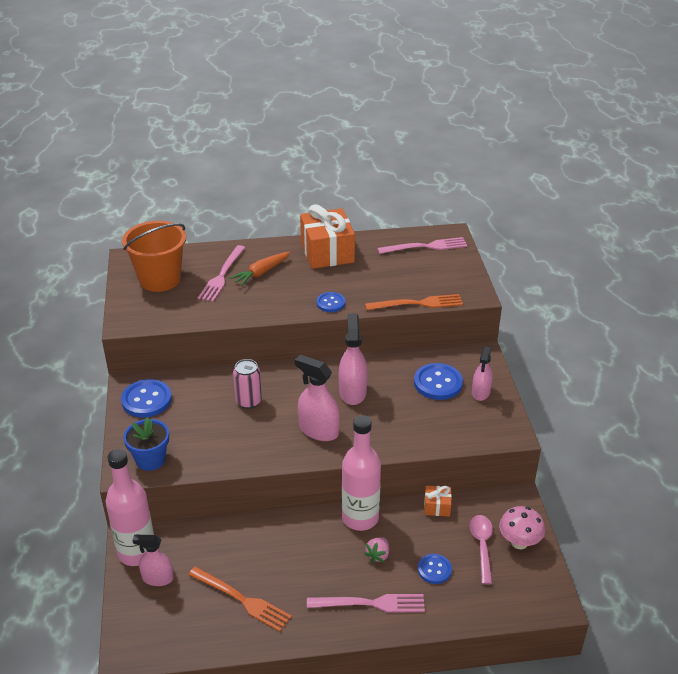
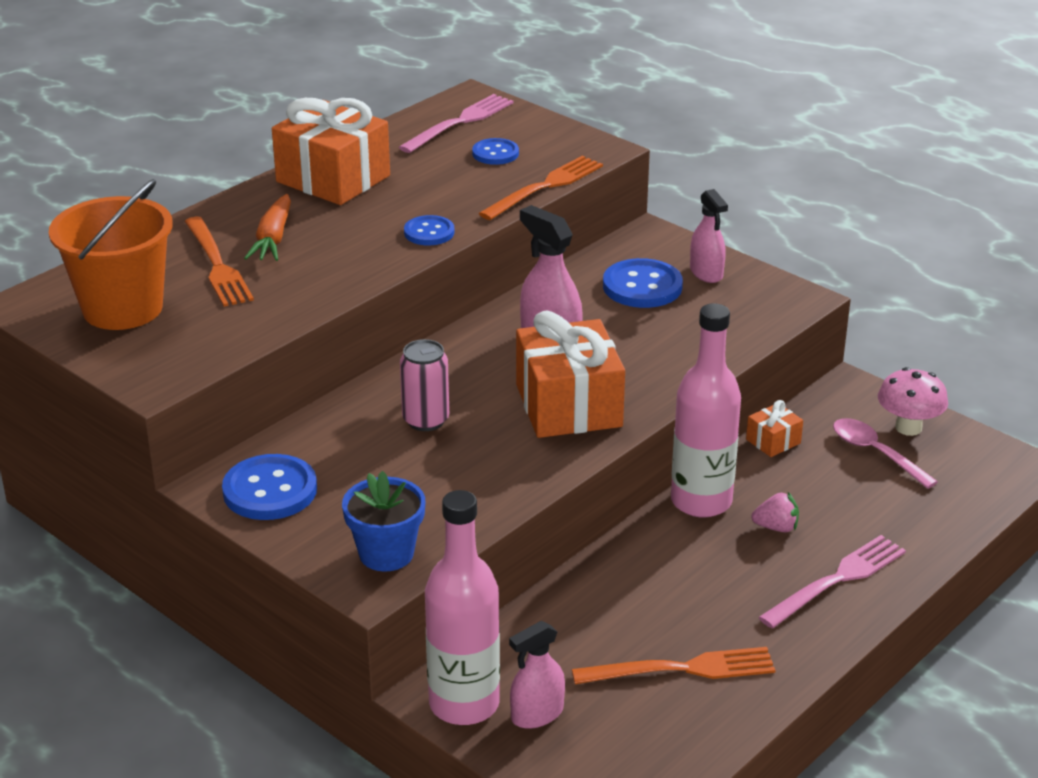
camera: 40 degrees left, 5 degrees down
(222, 276) = (218, 266): pink fork -> orange fork
(318, 430) = (568, 406): pink spray bottle -> orange gift
(378, 555) = (776, 527): pink strawberry -> pink strawberry turned 75 degrees counterclockwise
(434, 569) = (858, 505): blue button -> blue button (495, 153)

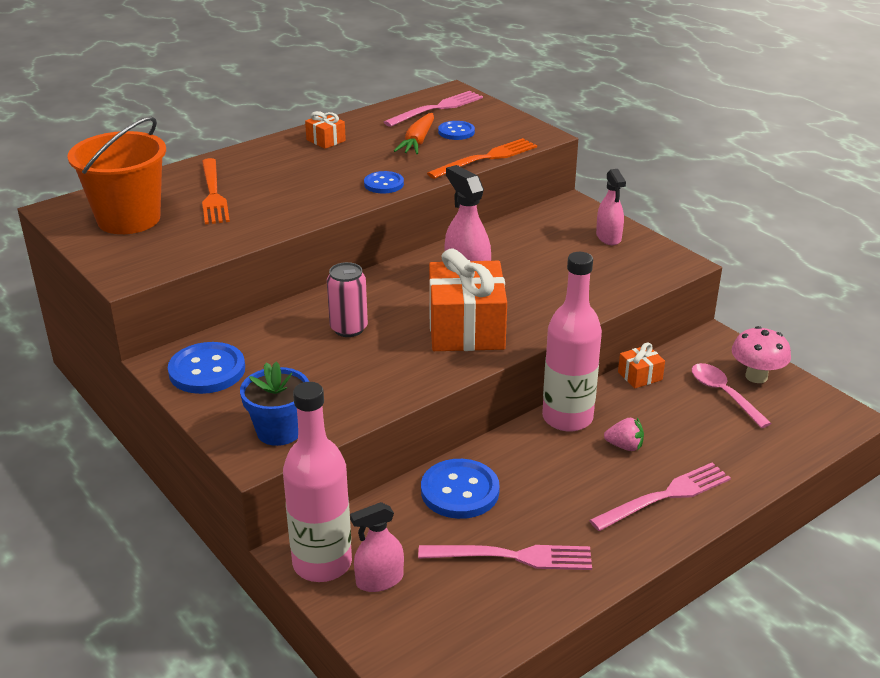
camera: 10 degrees right, 0 degrees up
(273, 239) = (263, 179): orange carrot -> orange carrot (417, 142)
(333, 179) = (326, 140): orange gift -> orange gift, size x0.45
(642, 286) = (554, 243): blue button -> blue button (460, 491)
(683, 669) = (514, 556): orange fork -> pink fork

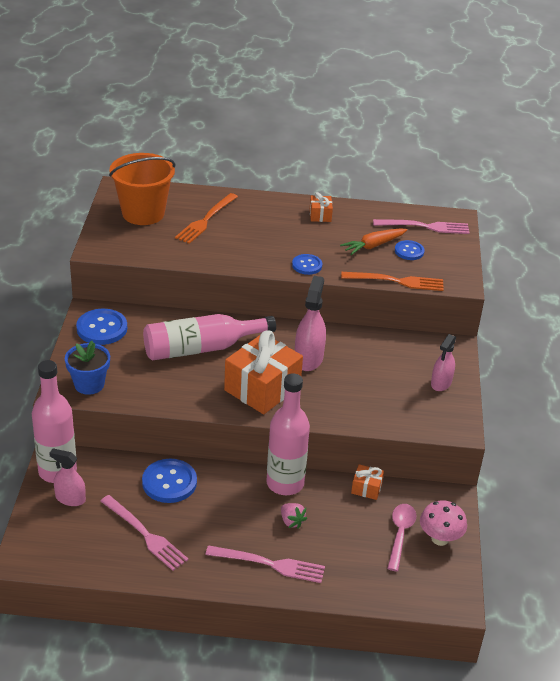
camera: 40 degrees right, 5 degrees up
(348, 328) = (201, 348): pink can -> pink bottle

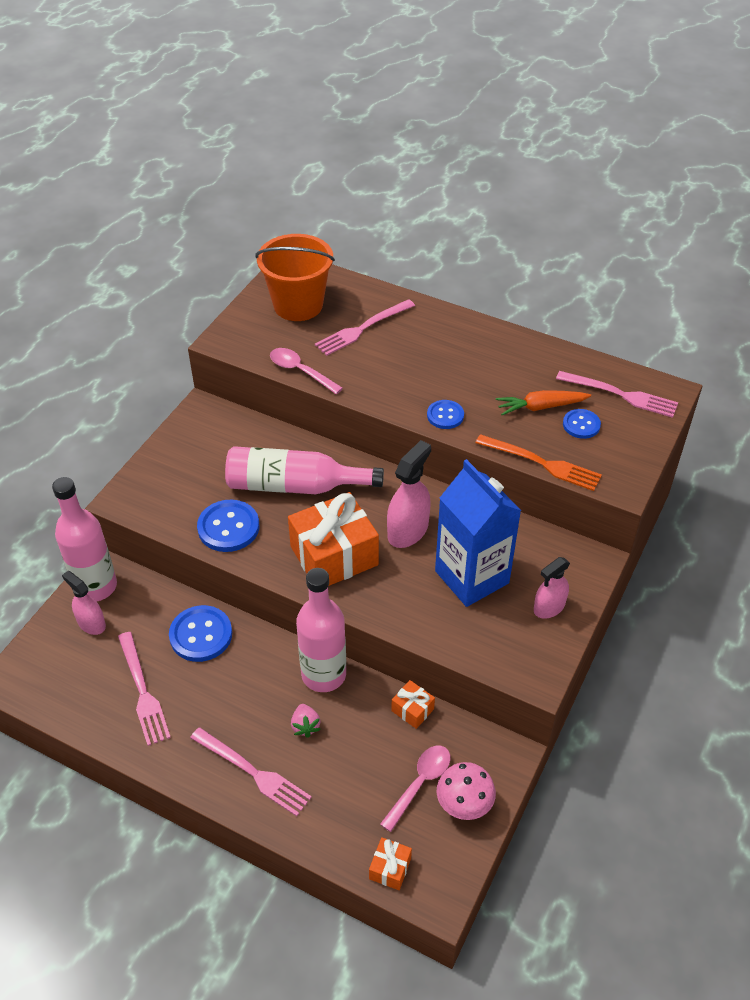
camera: 25 degrees right, 10 degrees up
(89, 384) = (153, 500): blue flower pot -> none
(102, 328) = (203, 433): blue button -> blue button (228, 527)
(175, 258) = (300, 371): none -> pink spoon
(205, 220) = (361, 329): orange fork -> pink fork
(320, 215) = (499, 351): orange gift -> orange gift (390, 868)
(374, 377) = (472, 577): none -> blue carton

